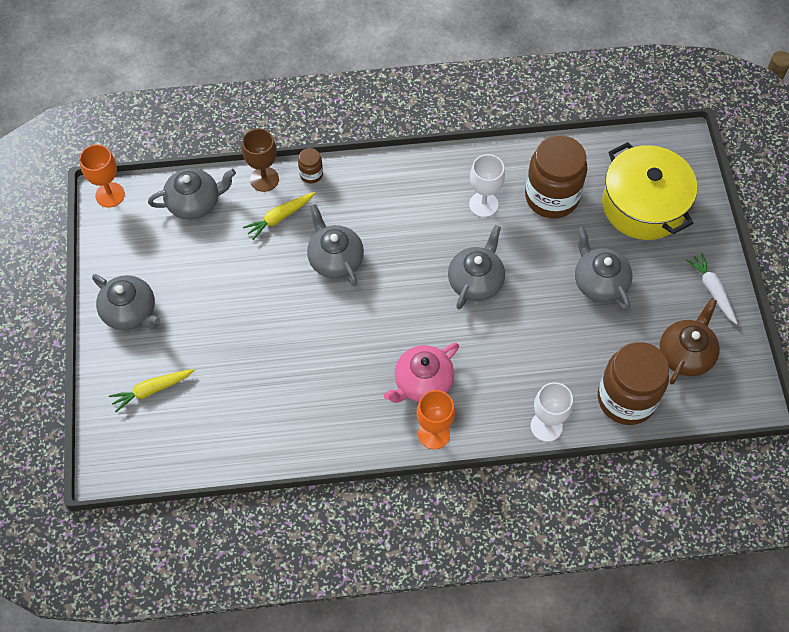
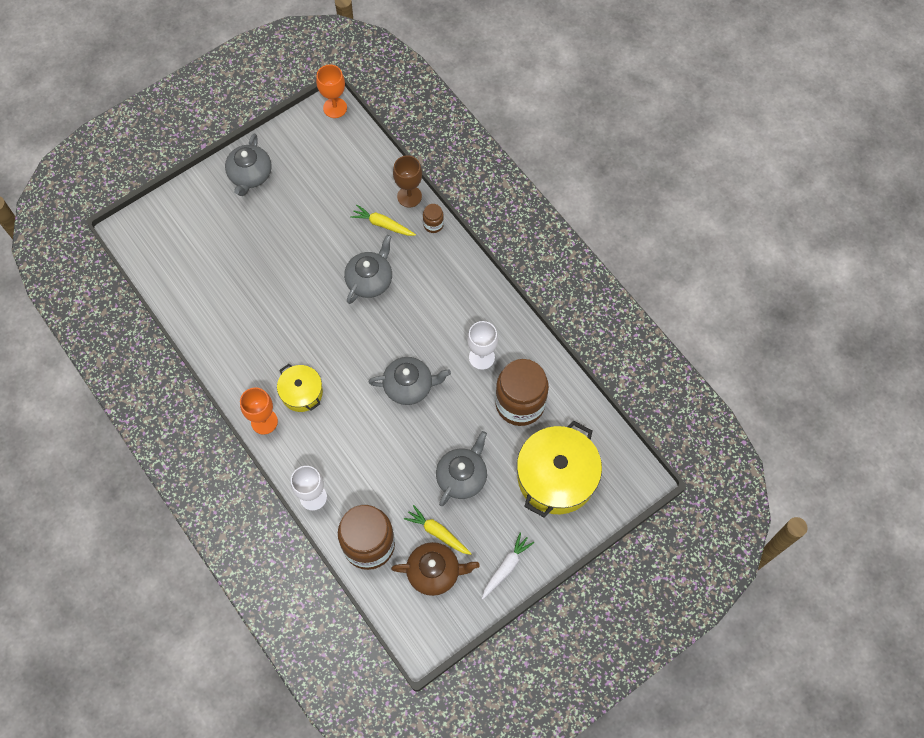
camera: 60 degrees right, 5 degrees up
(152, 390) = (198, 223): yellow carrot -> yellow carrot (438, 532)
(195, 202) = (361, 163): grey teapot -> none
(422, 382) = (301, 392): pink teapot -> yellow pot

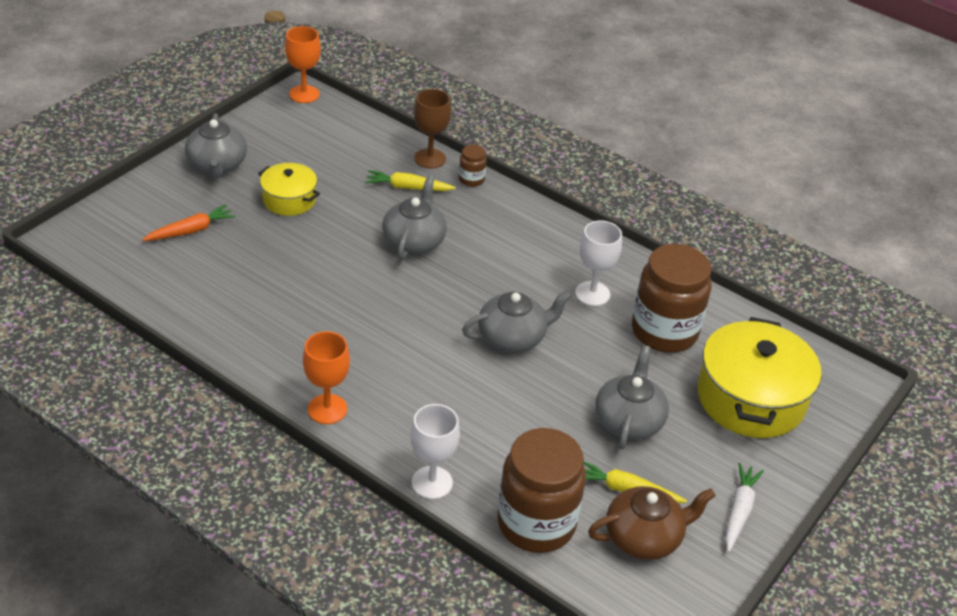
camera: 20 degrees left, 25 degrees down
(215, 239) = (191, 231): none -> orange carrot
(301, 392) = (369, 368): yellow pot -> yellow pot (289, 200)

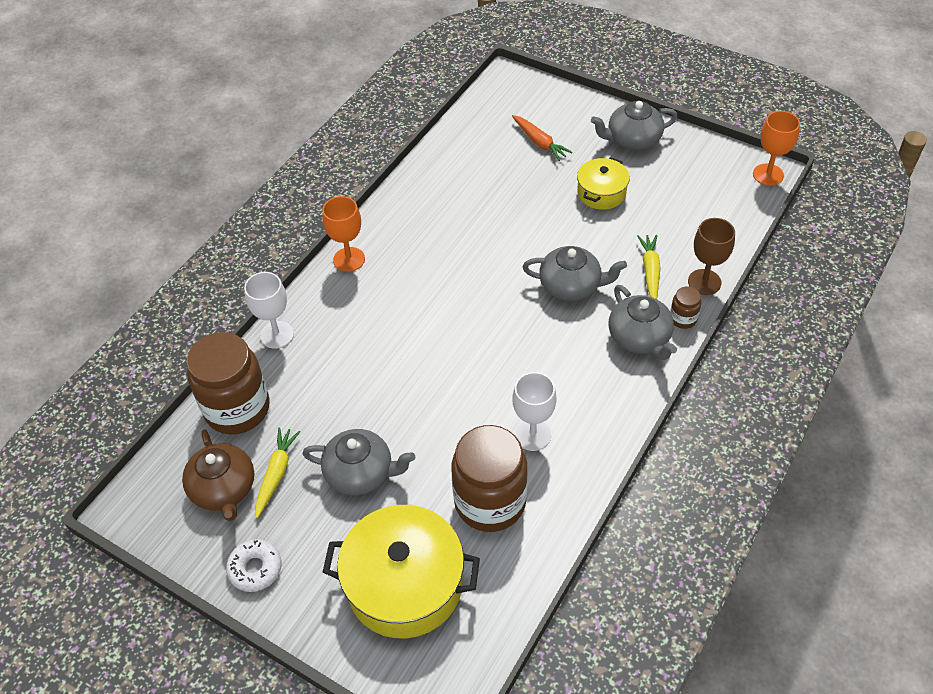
camera: 90 degrees right, 10 degrees up
(513, 337) = (455, 374): grey teapot -> grey teapot (640, 338)
(739, 511) = (255, 569): white carrot -> white donut

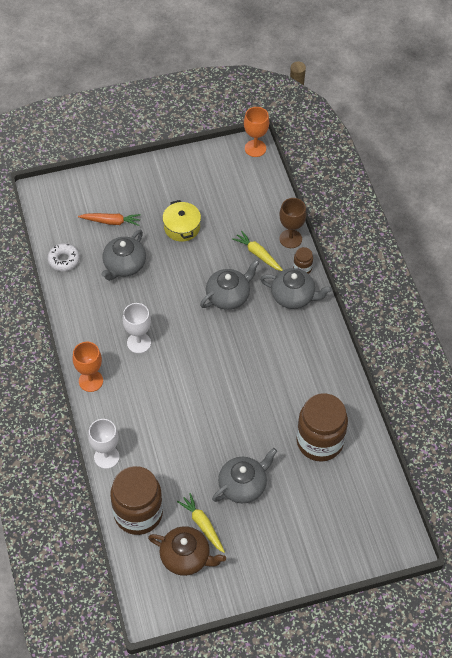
camera: 50 degrees left, 5 degrees up
(255, 569) = (251, 576): white donut -> white donut (64, 260)
(405, 584) = (328, 515): yellow pot -> none
(532, 435) = (301, 391): white goblet -> white goblet (139, 343)
(632, 140) = (161, 180): grey teapot -> grey teapot (124, 265)

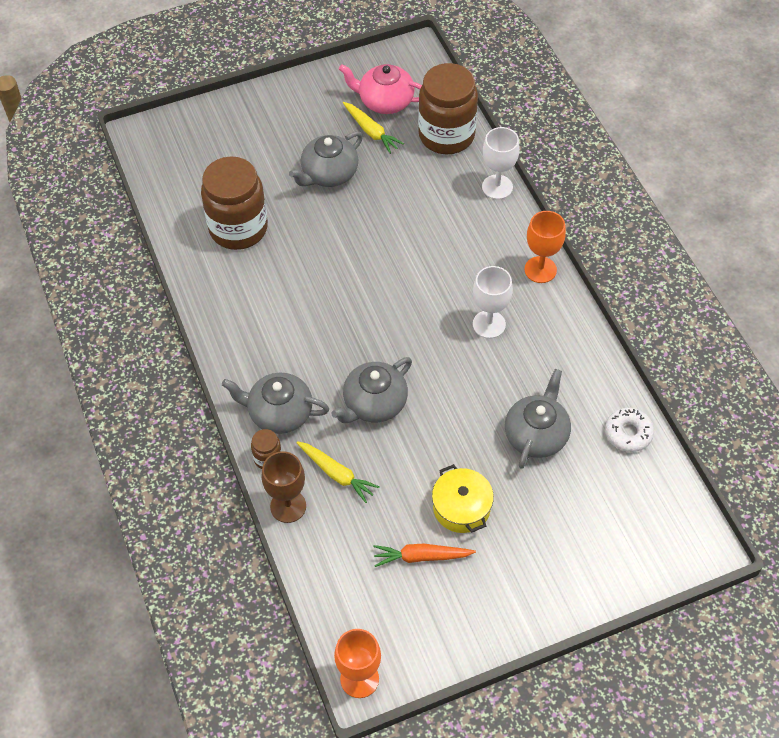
camera: 175 degrees right, 0 degrees up
(111, 221) = (574, 505): orange carrot -> orange carrot (421, 557)
(186, 557) = (385, 101): brown teapot -> pink teapot

